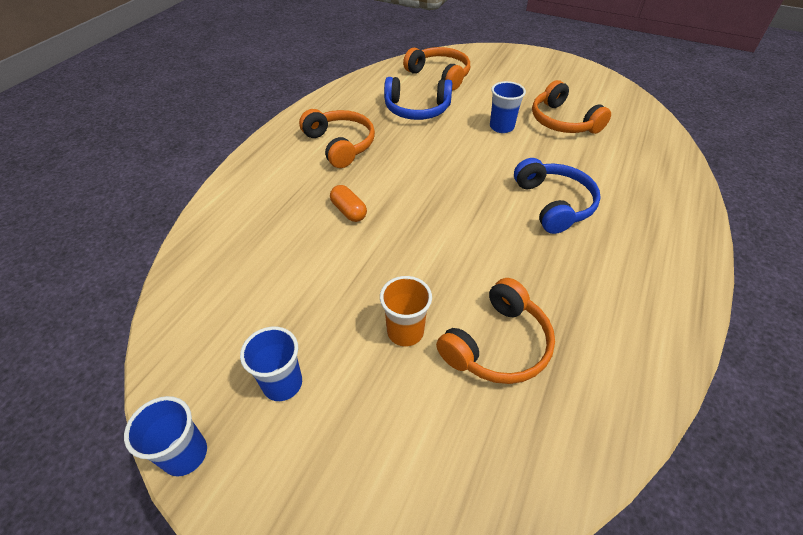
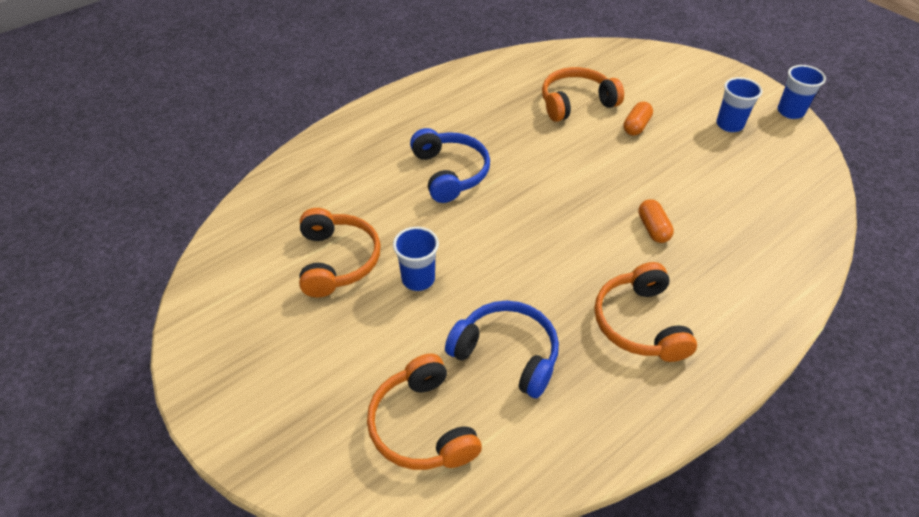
camera: 155 degrees left, 0 degrees up
(405, 332) = (636, 126): orange cup -> orange capsule
(554, 204) = (450, 173): blue headphones -> blue headphones turned 150 degrees clockwise

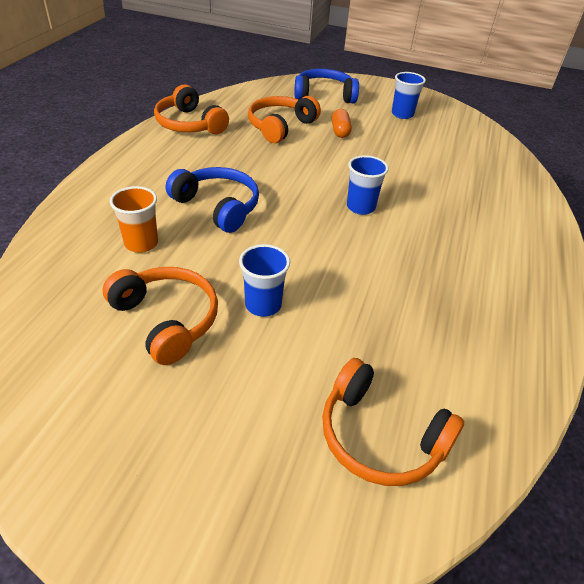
camera: 35 degrees left, 5 degrees down
(364, 186) = (141, 243): none -> orange cup
(507, 354) = (395, 335): blue headphones -> blue headphones (324, 95)
(639, 323) = (470, 267): orange headphones -> orange headphones (189, 124)
(653, 229) = (416, 197): orange capsule -> none
(790, 112) = (432, 97): blue cup -> blue cup (360, 207)

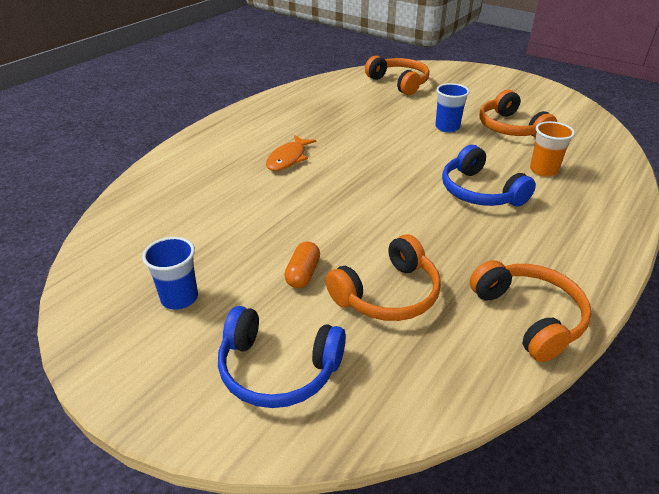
camera: 160 degrees left, 5 degrees down
(360, 207) = (341, 176): blue cup -> none
(429, 221) = (288, 158): none -> orange fish

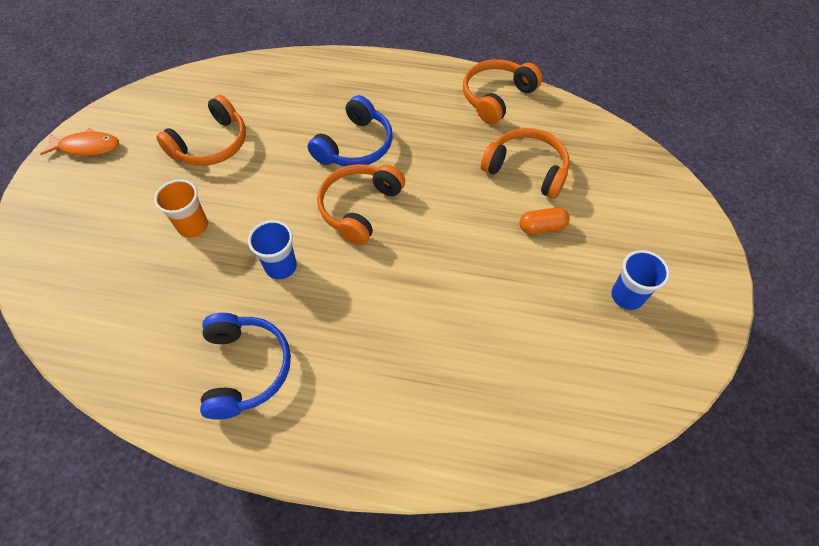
camera: 115 degrees left, 20 degrees up
(278, 369) = (634, 203): blue headphones -> blue headphones (246, 368)
(288, 158) = (371, 321): orange fish -> orange fish (87, 147)
(399, 83) = (100, 280): orange headphones -> orange headphones (359, 208)
(447, 127) = (229, 196): blue cup -> blue cup (281, 267)
(543, 170) = (295, 111): orange cup -> orange cup (193, 226)

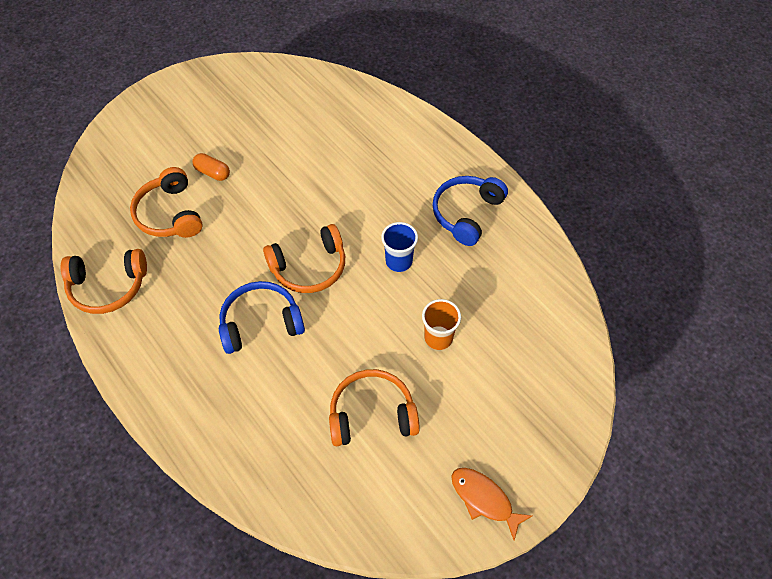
camera: 140 degrees left, 0 degrees up
(627, 296) = (220, 110): blue cup -> none

